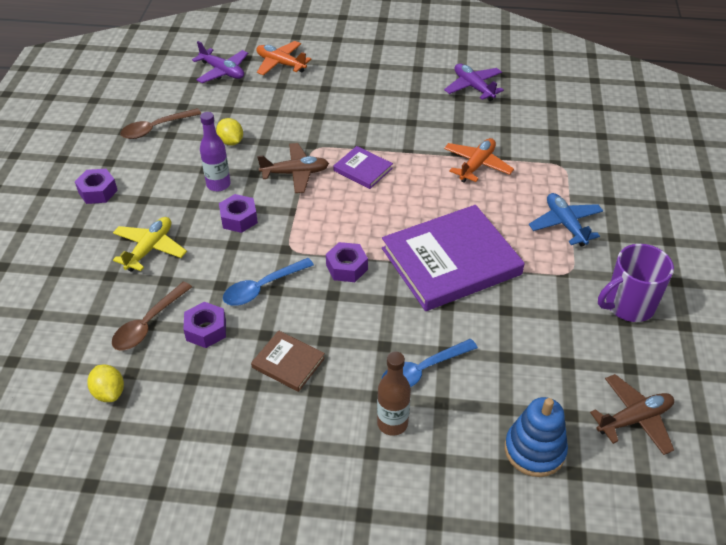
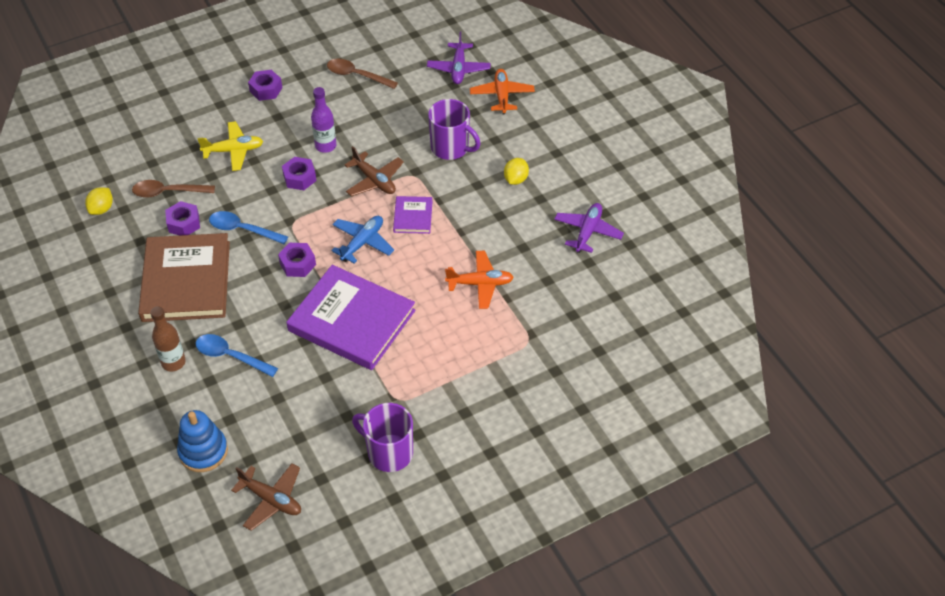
camera: 55 degrees right, 5 degrees up
(231, 142) = (378, 124): yellow lemon -> yellow lemon (515, 179)
(288, 363) = (186, 281): brown book -> brown book, size x2.16
(307, 114) = (451, 148): none -> purple mug
(565, 224) = (453, 373): blue plane -> blue plane (362, 242)

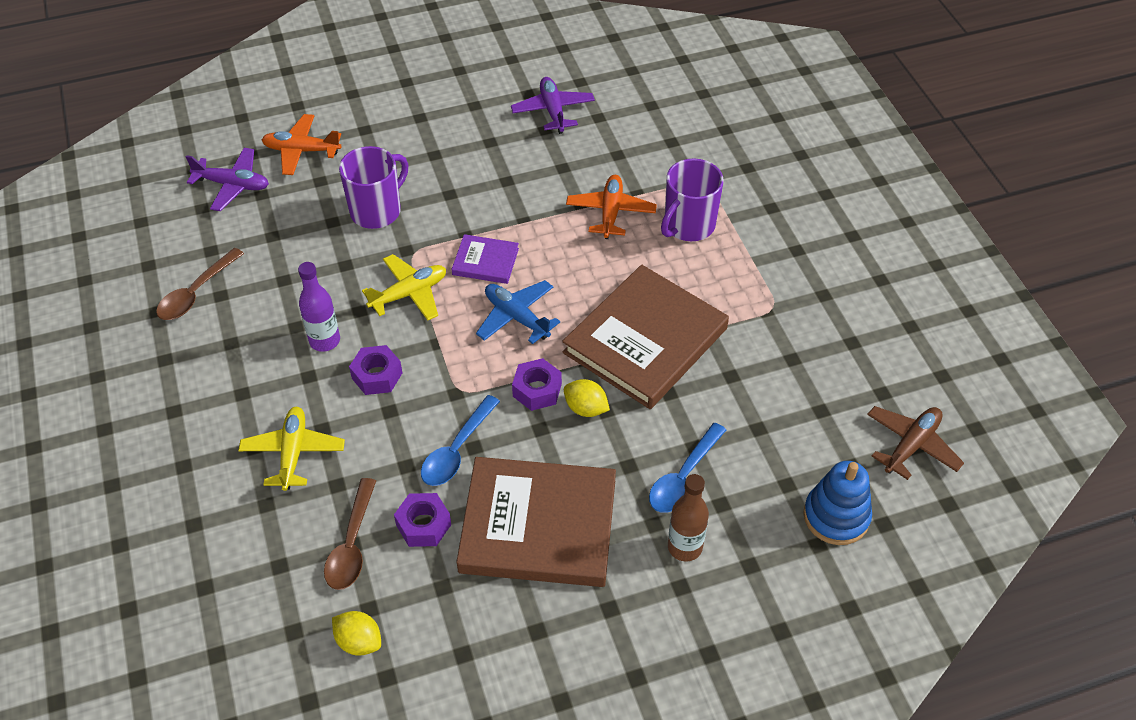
camera: 80 degrees left, 0 degrees up
(266, 89) = (177, 403): purple nut -> none
(352, 320) = (645, 340): purple book -> brown book
(374, 180) = (409, 294): brown plane -> yellow plane
(389, 452) = (848, 324): purple mug -> purple mug (688, 225)
(515, 179) = (452, 158): yellow lemon -> yellow lemon (586, 408)
(587, 232) = (553, 111): purple plane -> purple plane turned 45 degrees clockwise

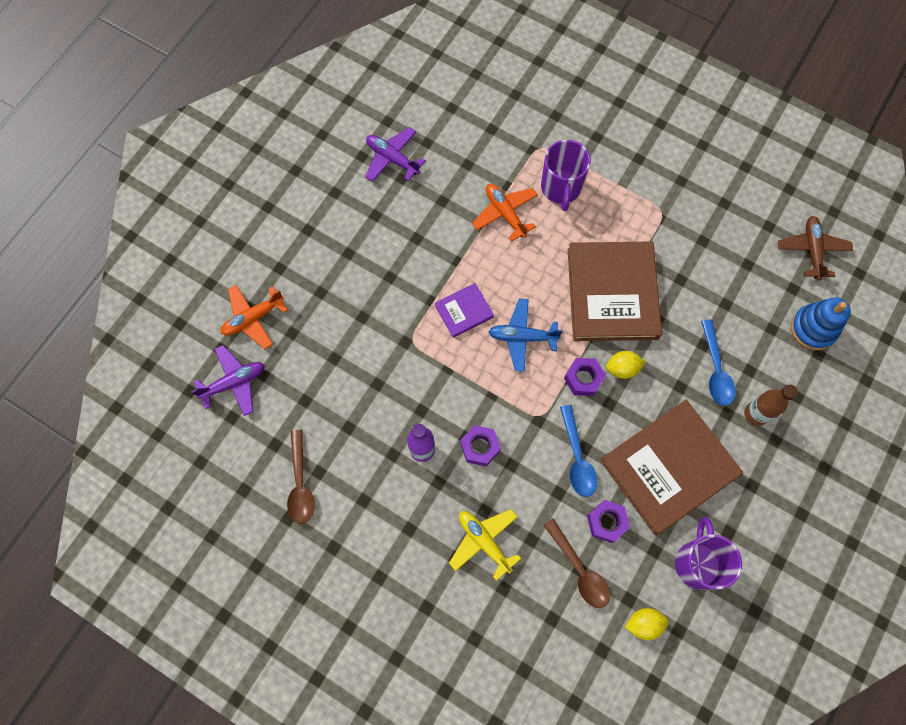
camera: 40 degrees left, 20 degrees up
(377, 210) = (355, 326): purple mug -> purple mug (697, 563)
(409, 294) = (440, 373): yellow plane -> none

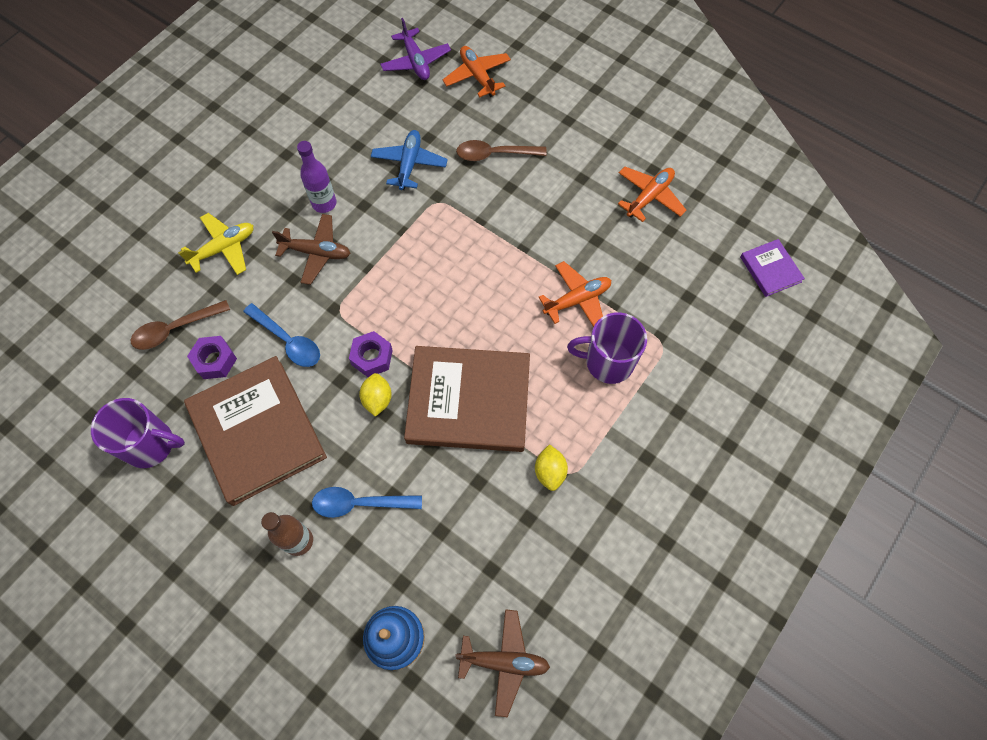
camera: 95 degrees right, 5 degrees down
(300, 483) = (312, 108): brown spoon -> brown spoon (495, 154)
(392, 158) = (649, 197): purple plane -> orange plane
(464, 311) = (464, 250): purple book -> purple book (770, 269)
(480, 447) = (316, 252): purple nut -> brown plane
(522, 337) = (428, 302): blue plane -> blue plane (409, 164)
(577, 457) = (288, 341): blue spoon -> blue spoon turned 135 degrees counterclockwise
(643, 623) = (107, 382): yellow lemon -> yellow lemon (550, 472)

